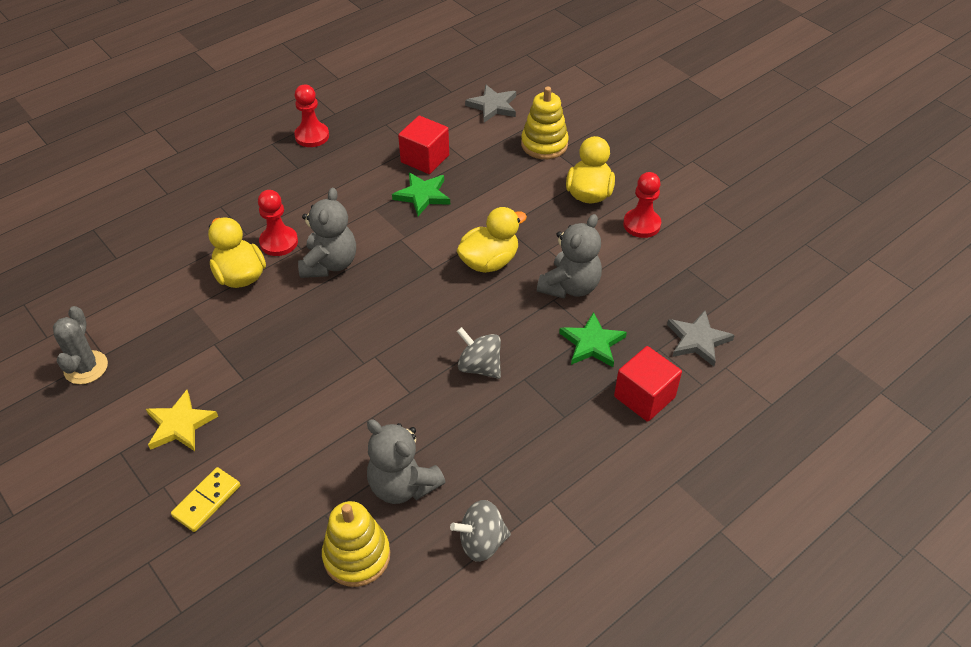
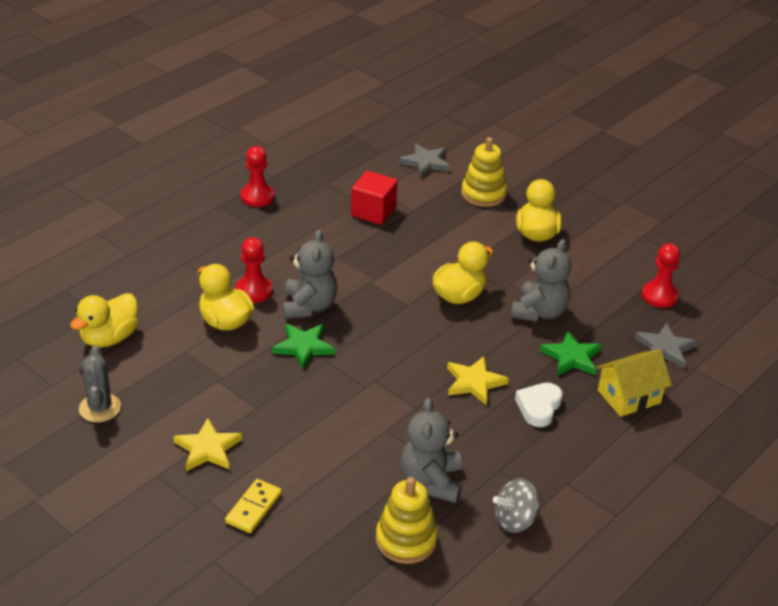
camera: 10 degrees left, 10 degrees down
(119, 287) = (109, 338): none -> yellow duck
(403, 485) = (431, 482): grey teddy bear -> grey teddy bear turned 60 degrees clockwise
(422, 195) = (380, 243): green star -> green star (303, 347)
(479, 367) = (474, 382): grey spinning top -> yellow star
(542, 402) = (539, 407): none -> white heart
(641, 224) = (591, 257): red pawn -> red pawn (659, 296)
(644, 397) = (629, 397): red cube -> yellow house

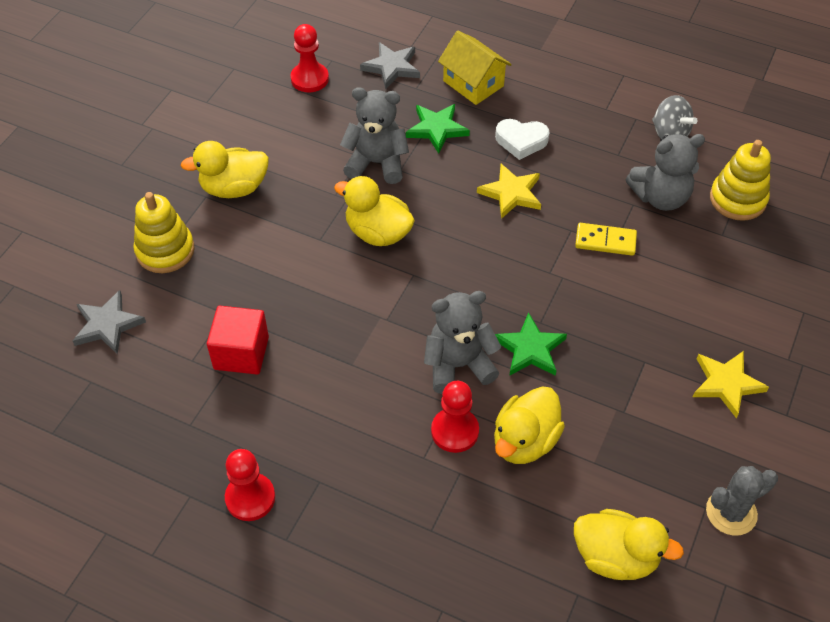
camera: 105 degrees left, 15 degrees up
(253, 508) = (775, 319): yellow domino -> yellow domino (605, 241)

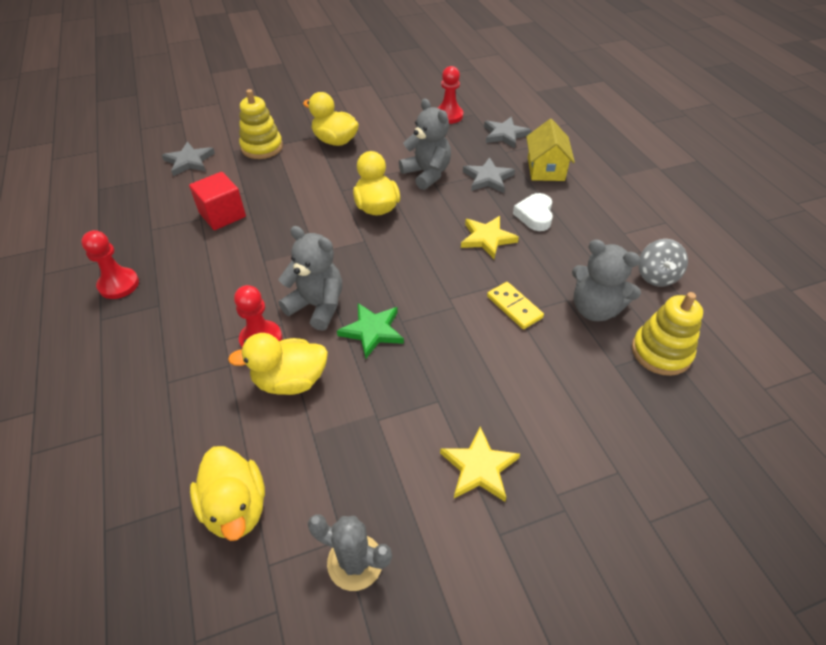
camera: 45 degrees right, 5 degrees down
(436, 129) = (488, 178): green star -> grey star
(521, 141) = (534, 215): white heart -> white heart turned 45 degrees clockwise

